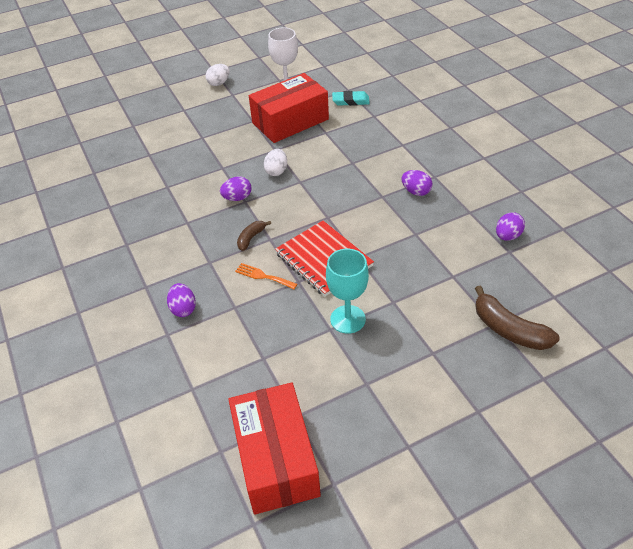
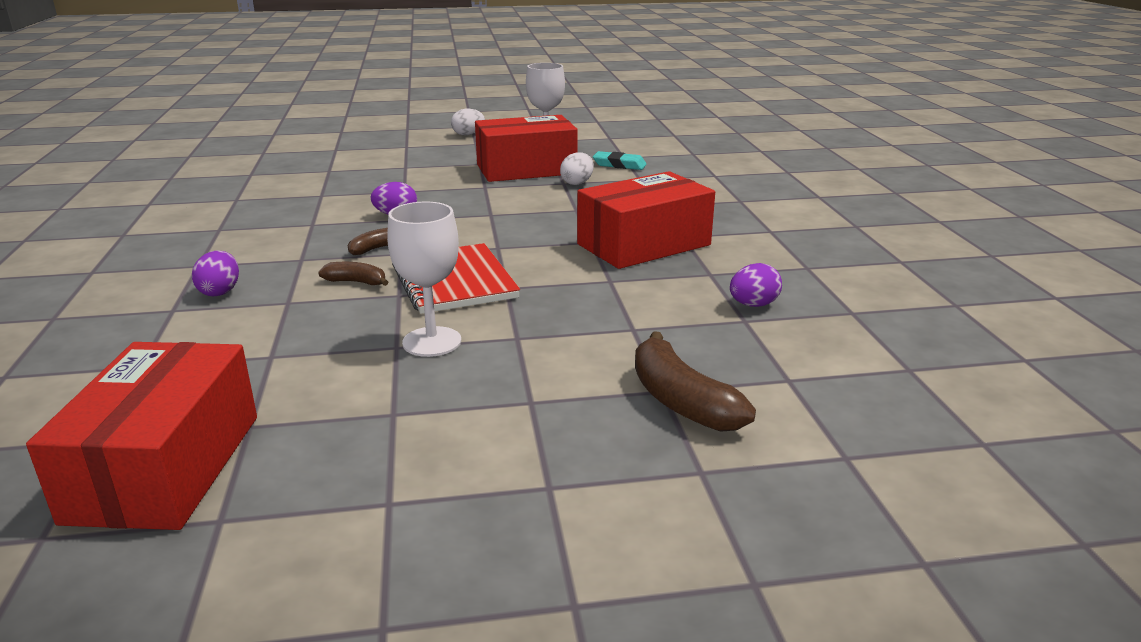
camera: 15 degrees right, 20 degrees down
(263, 276) = (356, 282): orange fork -> brown banana
(276, 171) = (469, 202): white egg -> white egg (577, 183)
(348, 319) = (432, 342): turquoise goblet -> white goblet
(416, 191) = (644, 244): purple egg -> red box

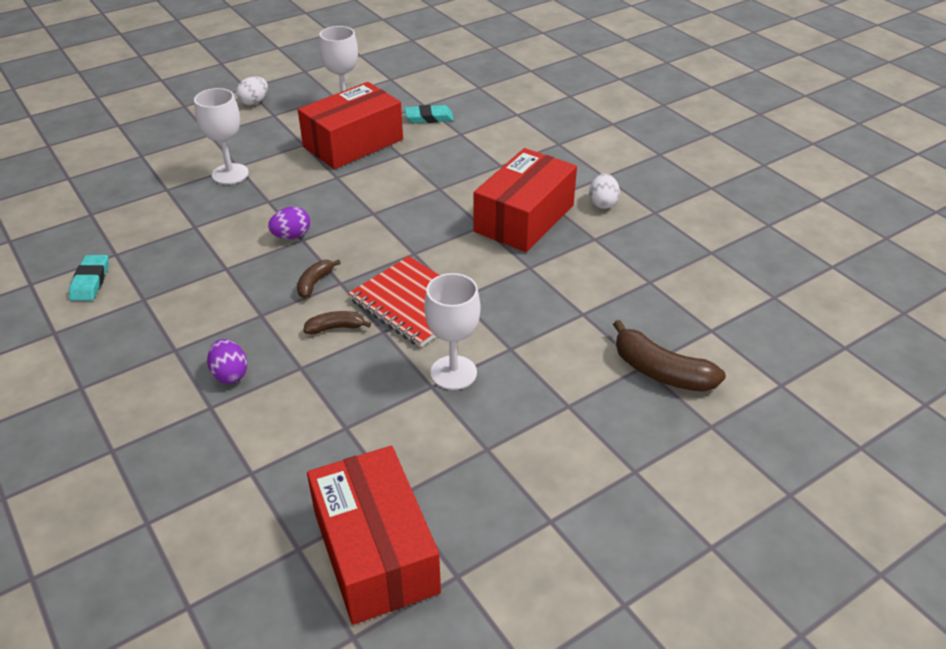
camera: 25 degrees left, 15 degrees up
(194, 211) = (90, 281): none -> turquoise eraser
(393, 170) = (230, 174): none -> white goblet
(577, 183) = (413, 152): white egg -> white egg (602, 203)
(753, 305) = (645, 264): purple egg -> none

